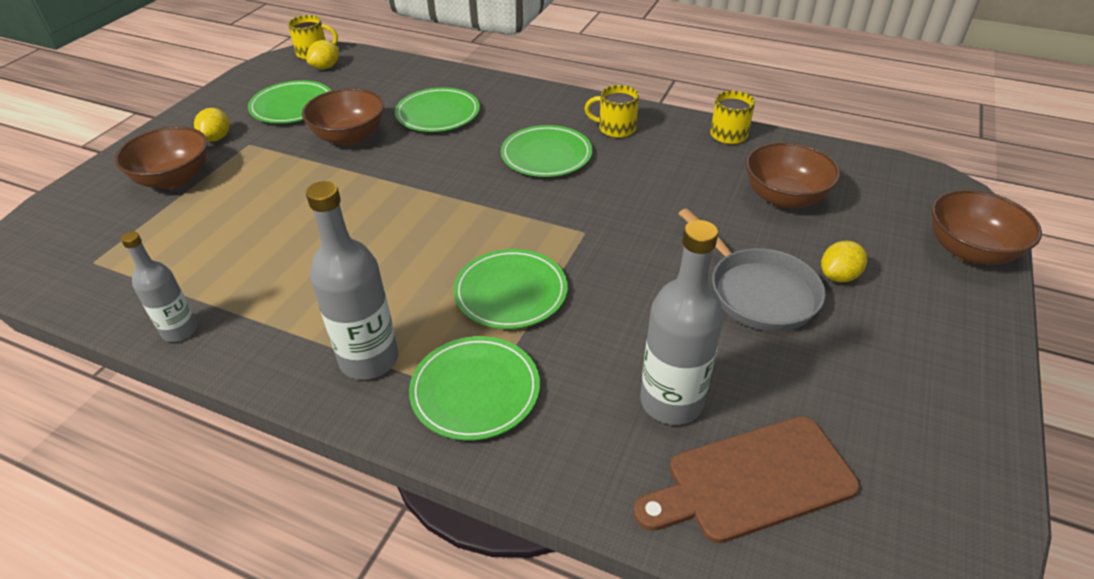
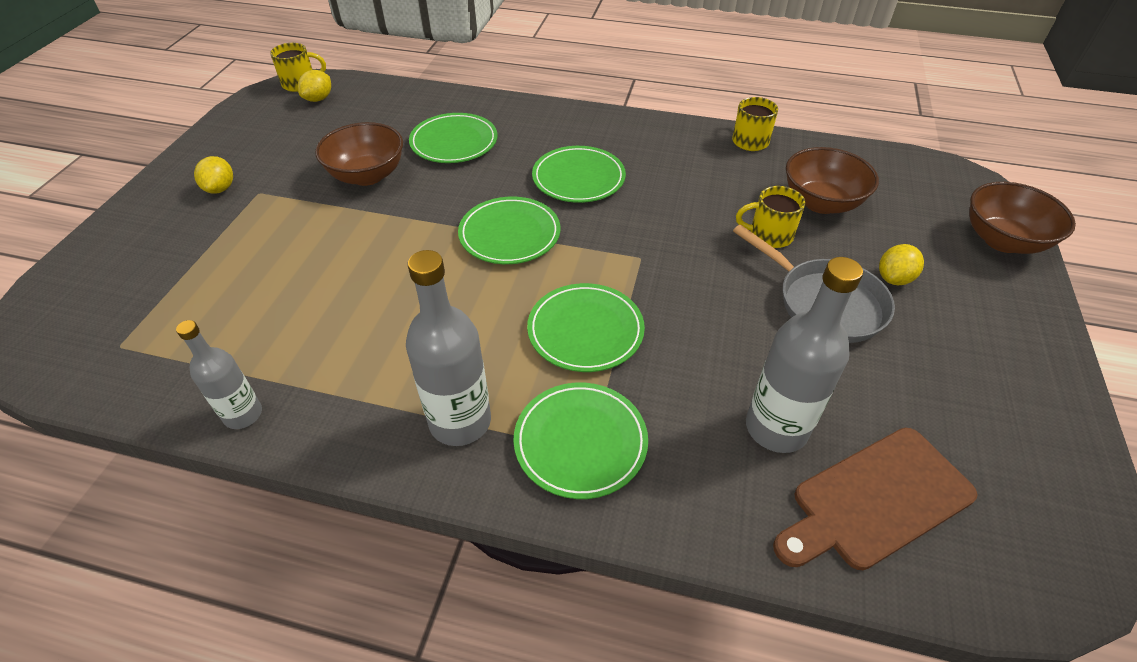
camera: 10 degrees left, 5 degrees up
(174, 179) = (186, 240): brown bowl -> none
(292, 106) = (294, 145): green plate -> green plate (509, 234)
(615, 128) = (639, 144): yellow mug -> yellow mug (769, 235)

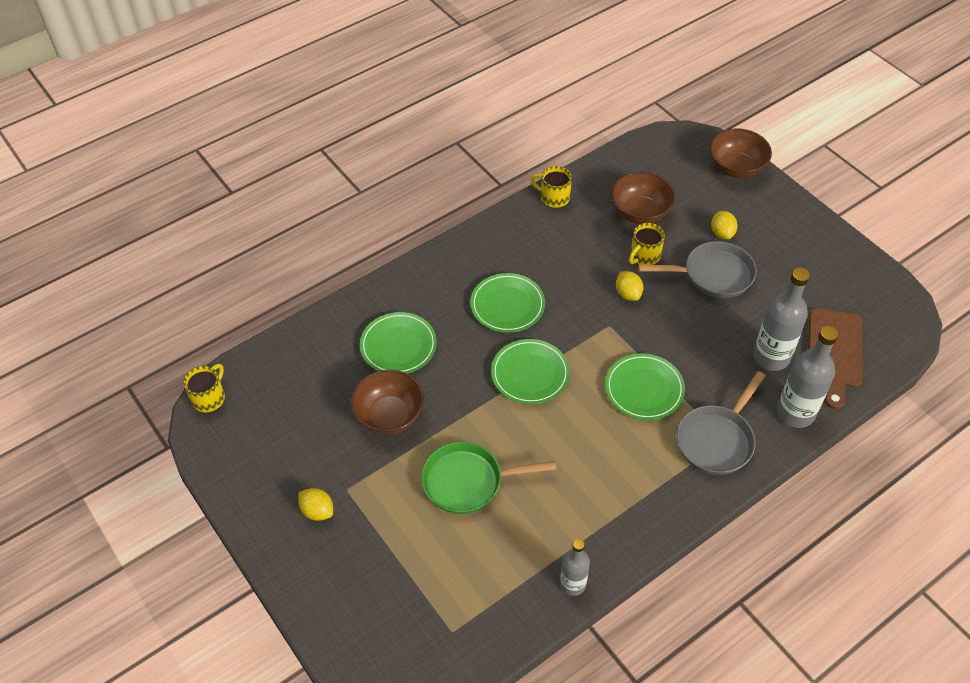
camera: 50 degrees left, 5 degrees up
(318, 99) = (248, 396): yellow lemon -> yellow lemon (628, 294)
(329, 261) = (468, 481): none -> green pan
(460, 421) = (662, 483): grey bottle -> grey bottle (795, 413)
(580, 442) = (717, 440): green plate -> grey pan

